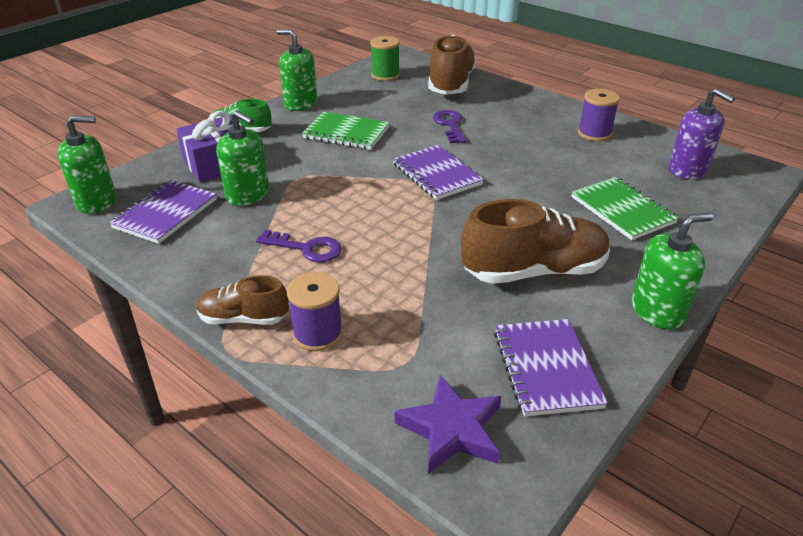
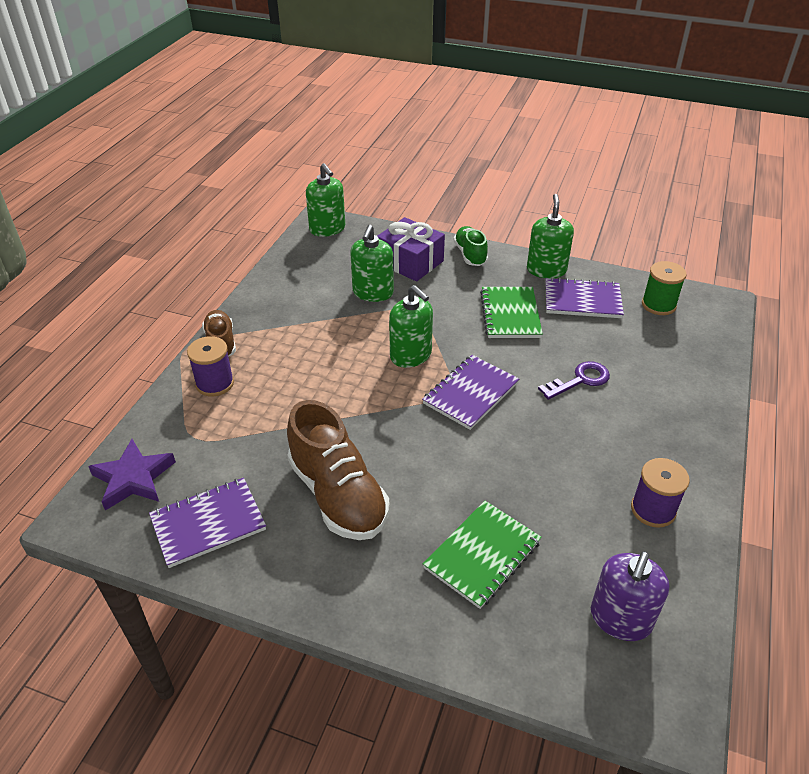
camera: 70 degrees right, 5 degrees up
(166, 213) = (327, 264): purple notebook -> purple notebook (582, 300)
(306, 248) = (314, 346): purple key -> none
(451, 84) = (681, 359): brown shoe -> none
(657, 311) = (309, 599): green soap dispenser -> green soap dispenser (411, 355)

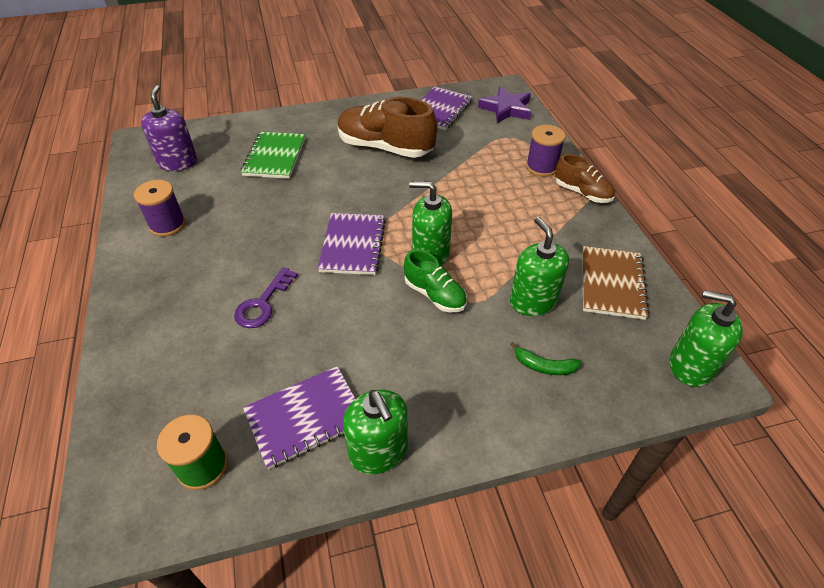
camera: 145 degrees right, 5 degrees up
(306, 278) = (611, 284): none -> brown notebook
(410, 262) = (544, 366): purple gift -> green banana
(470, 255) = (491, 422): green shoe -> green shoe (435, 295)
(510, 314) = (375, 348): green notebook -> none

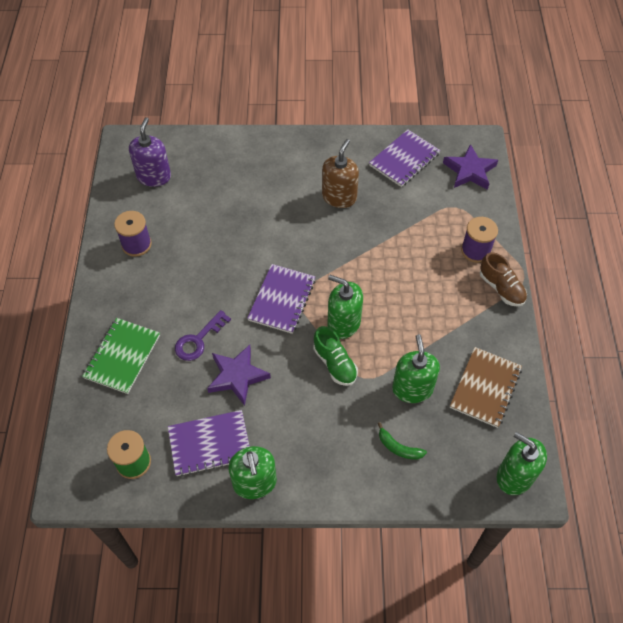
camera: 15 degrees right, 10 degrees up
(275, 157) = (238, 187): green notebook -> green notebook (122, 356)
(321, 332) = (237, 376): none -> purple star
(385, 148) = (339, 197): brown shoe -> brown soap dispenser

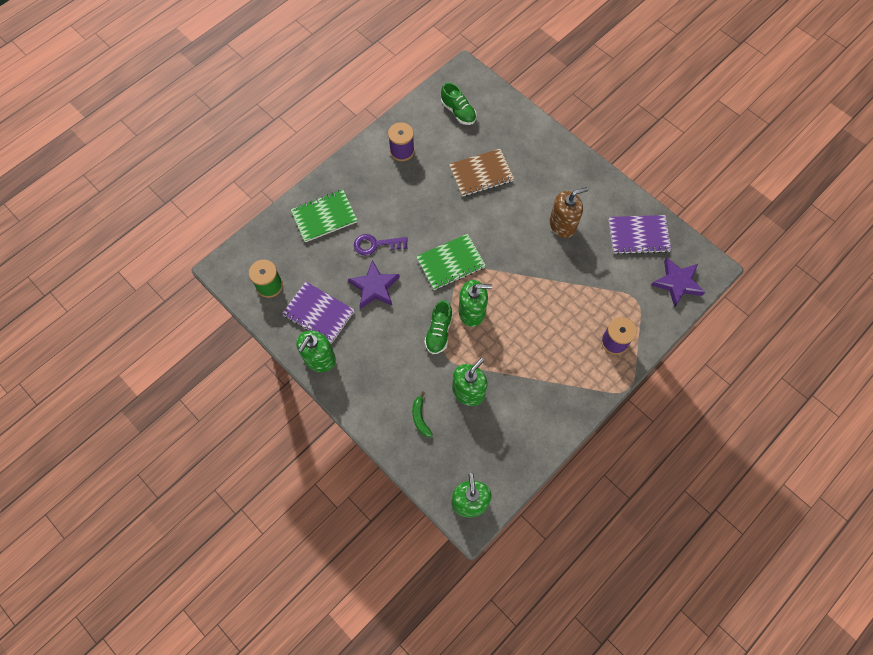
camera: 45 degrees right, 10 degrees up
(154, 176) = (458, 112): purple soap dispenser -> green shoe
(282, 300) = (450, 263): purple notebook -> green notebook
(343, 323) = (472, 312): green soap dispenser -> green soap dispenser turned 105 degrees clockwise
(485, 388) = (514, 434): brown notebook -> brown notebook (481, 174)
(501, 288) = (601, 382): brown shoe -> none

